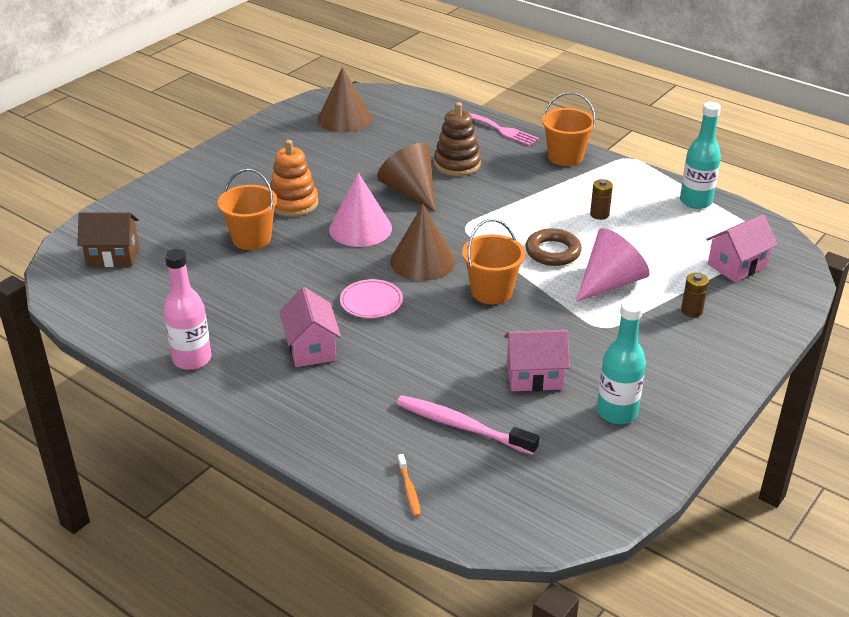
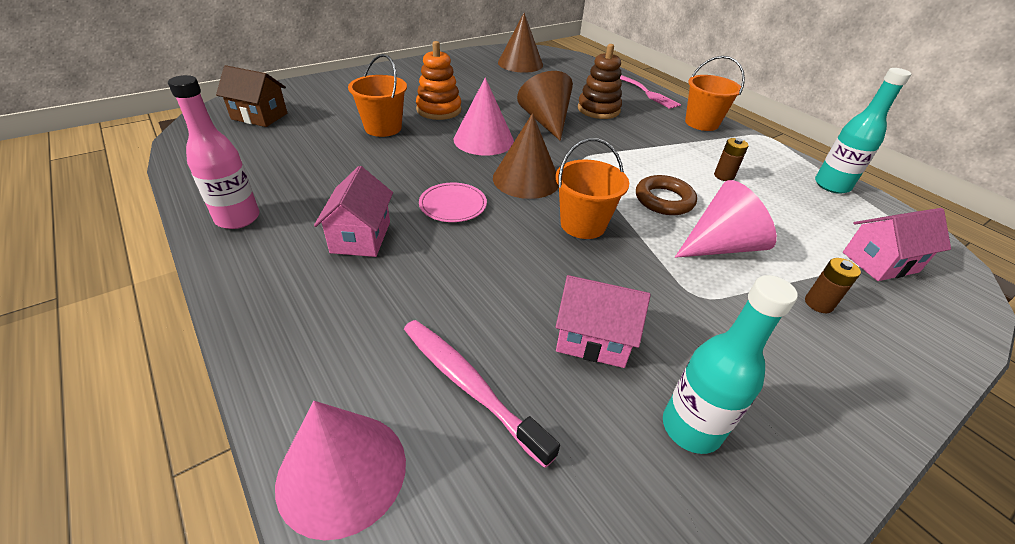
camera: 15 degrees right, 5 degrees up
(409, 490) = (342, 472): orange toothbrush -> pink cone

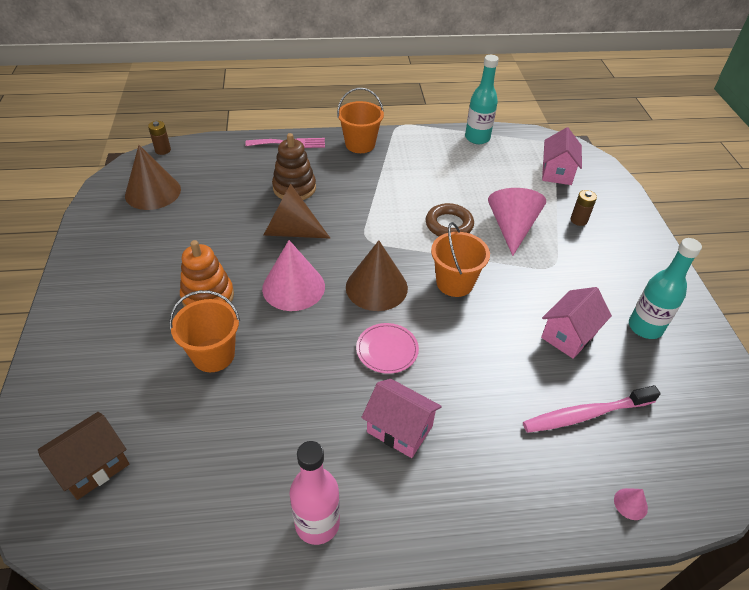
camera: 60 degrees left, 5 degrees up
(342, 472) = (630, 504): pink cone -> pink cone, size x0.41
(723, 176) = (438, 178): brown battery -> brown battery (163, 150)

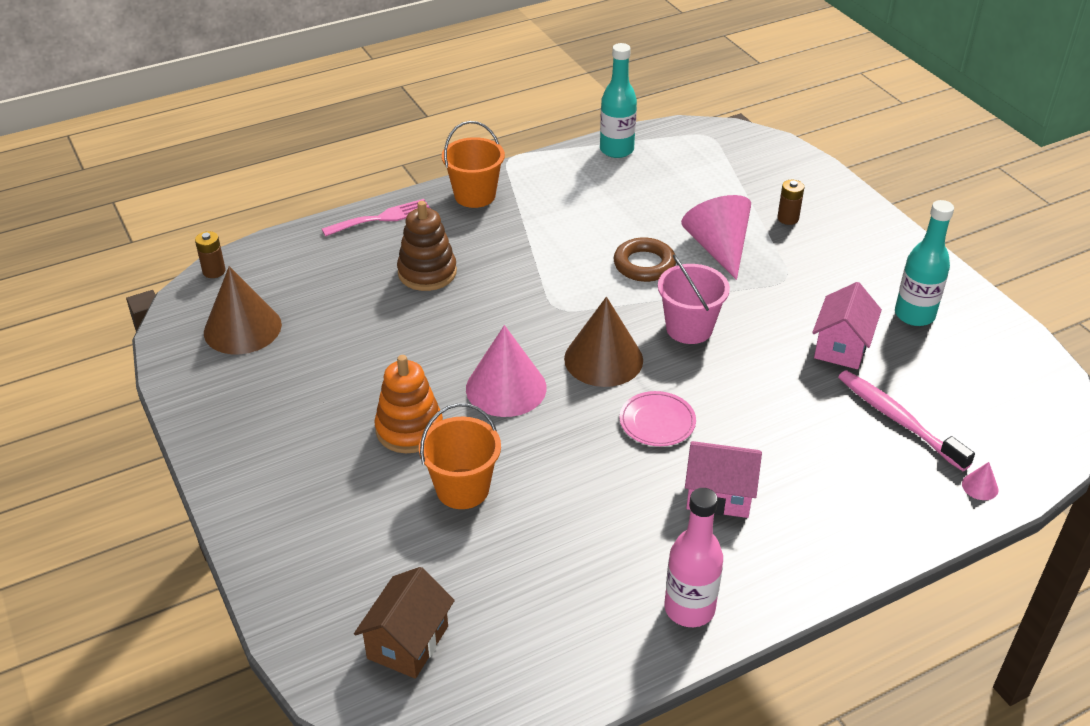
camera: 20 degrees left, 5 degrees down
(290, 231) = (457, 325): brown cone -> none
(454, 283) = (689, 328): orange bucket -> pink bucket
(557, 172) = (734, 168): pink house -> none
(585, 415) = (898, 420): pink toothbrush -> pink toothbrush turned 90 degrees clockwise

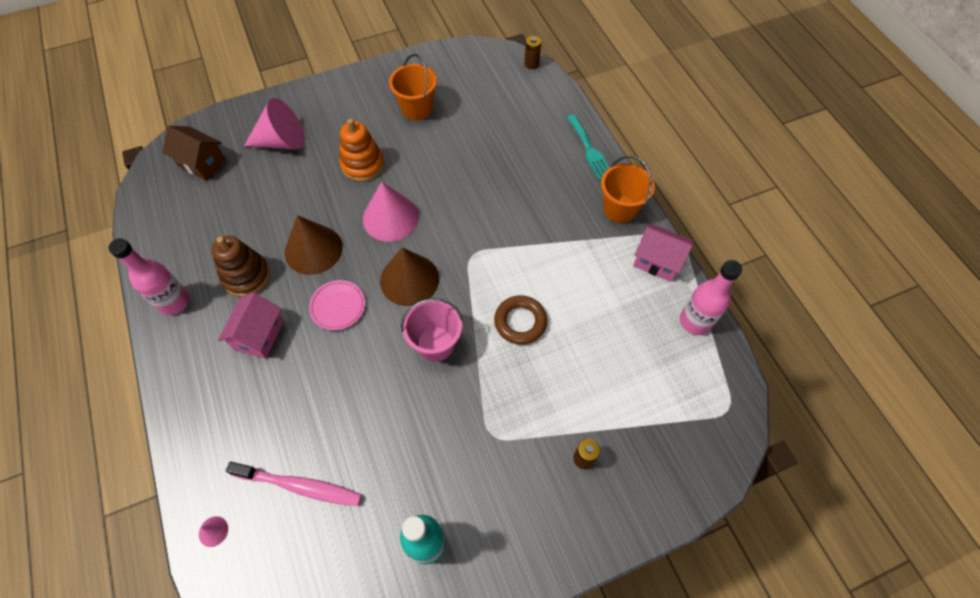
camera: 95 degrees right, 20 degrees up
(242, 328) = (472, 81): brown cone -> brown cone (313, 249)
(382, 218) = (589, 150): pink fork -> turquoise fork
(427, 272) = (521, 176): brown stacking toy -> brown stacking toy (246, 276)
(462, 489) = (305, 190): orange bucket -> orange bucket (417, 108)
(616, 150) = (695, 321): turquoise bottle -> pink bottle
(718, 248) = (540, 385): pink cone -> pink cone (282, 141)
(841, 347) = (395, 462): pink house -> pink house (657, 261)
(898, 420) = (300, 486): pink toothbrush -> pink toothbrush turned 45 degrees clockwise

